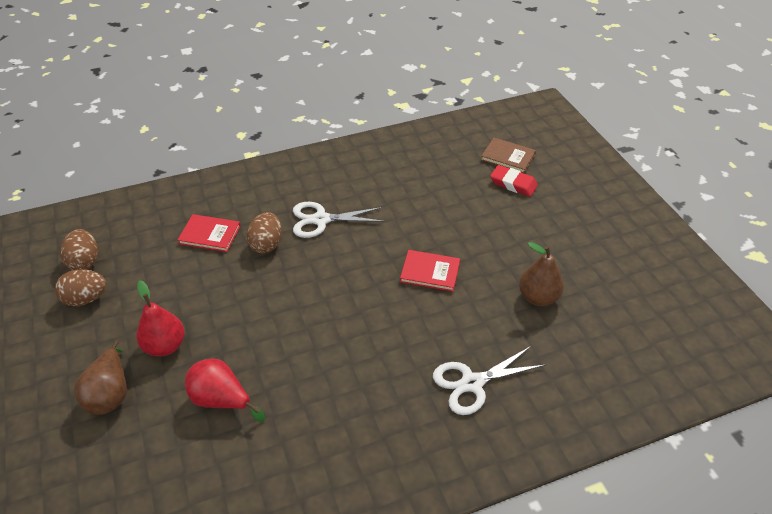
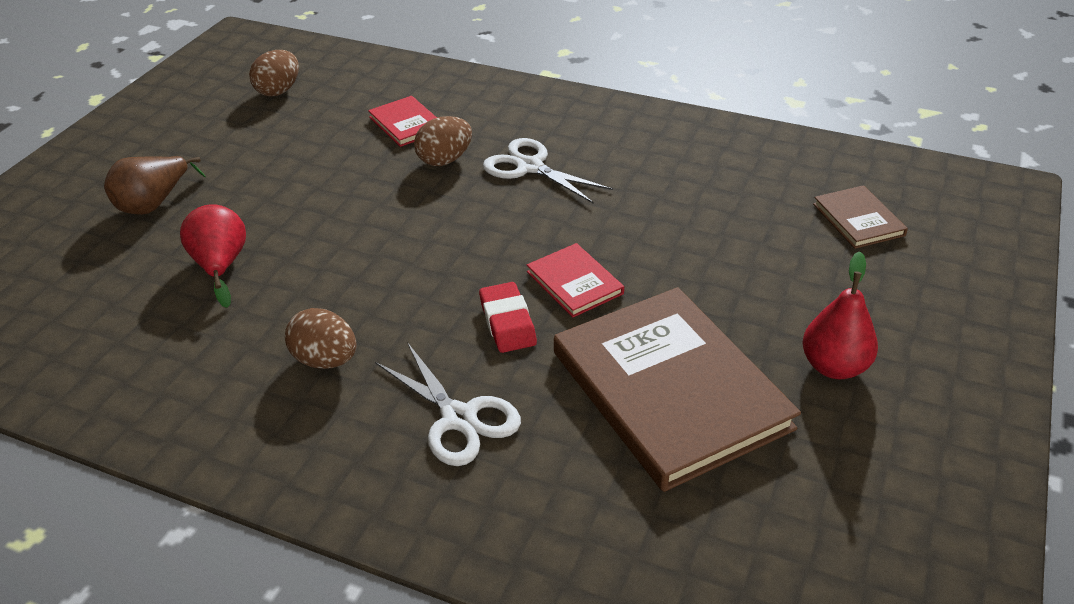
camera: 45 degrees right, 5 degrees down
(86, 299) = (239, 120): brown egg -> brown egg (325, 360)
(165, 346) = (242, 193): red pear -> red pear (834, 367)
(472, 383) = (459, 419): white scissors -> white scissors turned 150 degrees counterclockwise
(513, 184) = (821, 252): red eraser -> red eraser (507, 322)
(538, 297) = (669, 390): brown pear -> brown book

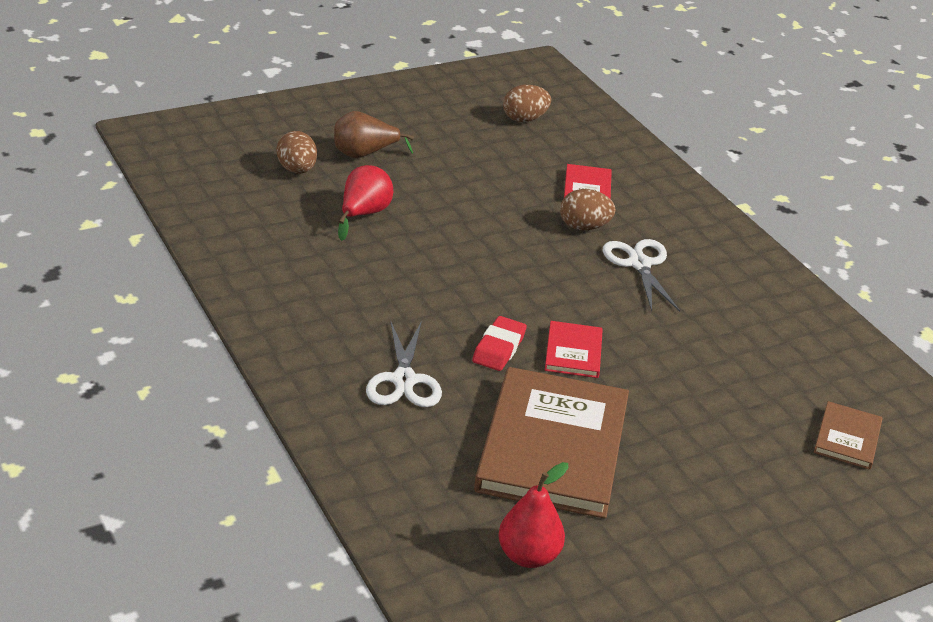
camera: 35 degrees right, 5 degrees down
(325, 360) = (364, 303): brown egg -> brown egg (297, 170)
(834, 367) = (684, 505): red pear -> red pear (528, 556)

